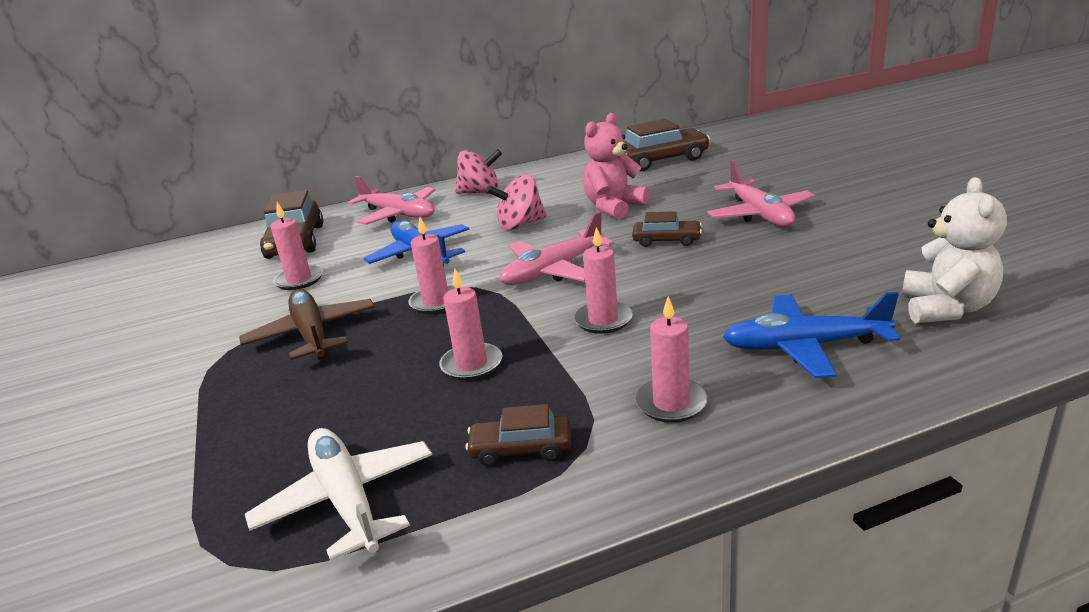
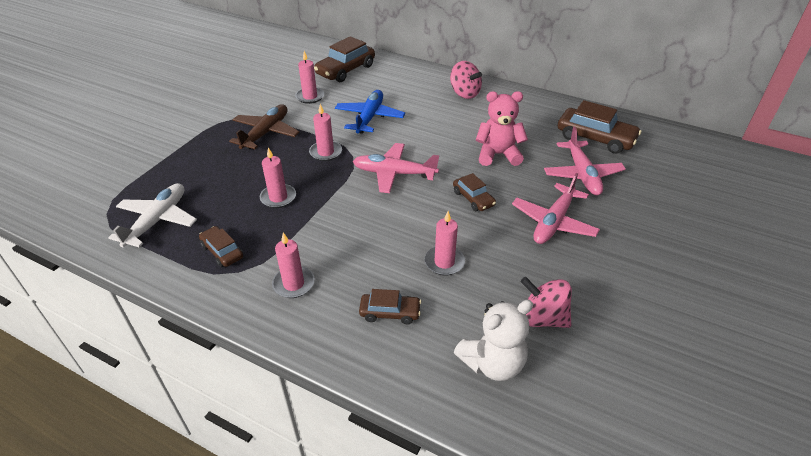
camera: 45 degrees right, 15 degrees up
(398, 214) = (407, 82): pink plane -> pink plane (582, 174)
(520, 225) = (438, 131): pink spinning top -> pink spinning top (543, 318)
(603, 320) = (355, 220): pink candle -> pink candle (444, 262)
(804, 346) = (390, 312): blue plane -> brown car

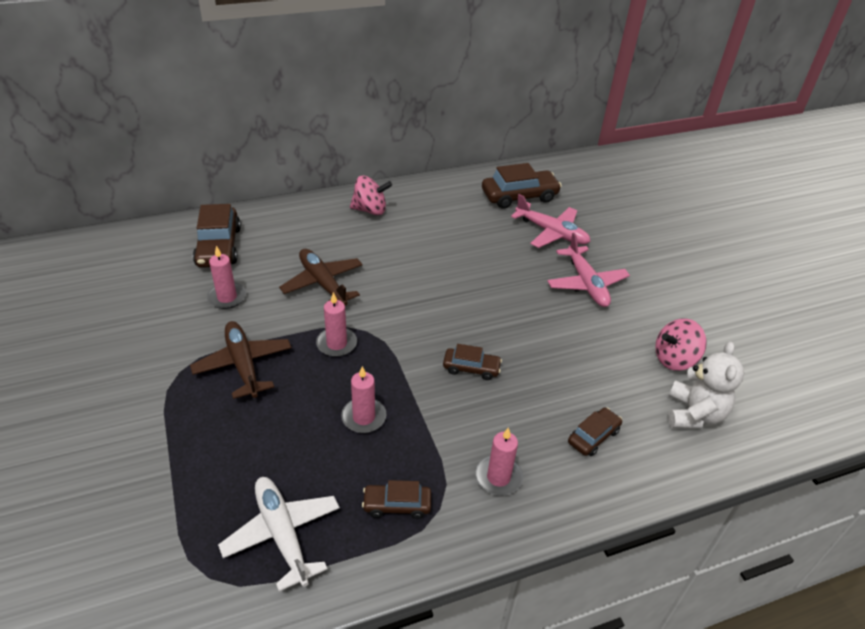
camera: 50 degrees left, 0 degrees up
(369, 118) = (323, 283): blue plane -> brown plane
(394, 173) = (425, 322): pink plane -> none
(444, 262) = (568, 368): pink candle -> none
(473, 198) = (513, 302): brown car -> brown car (471, 368)
(498, 155) = (476, 252): pink teddy bear -> none

